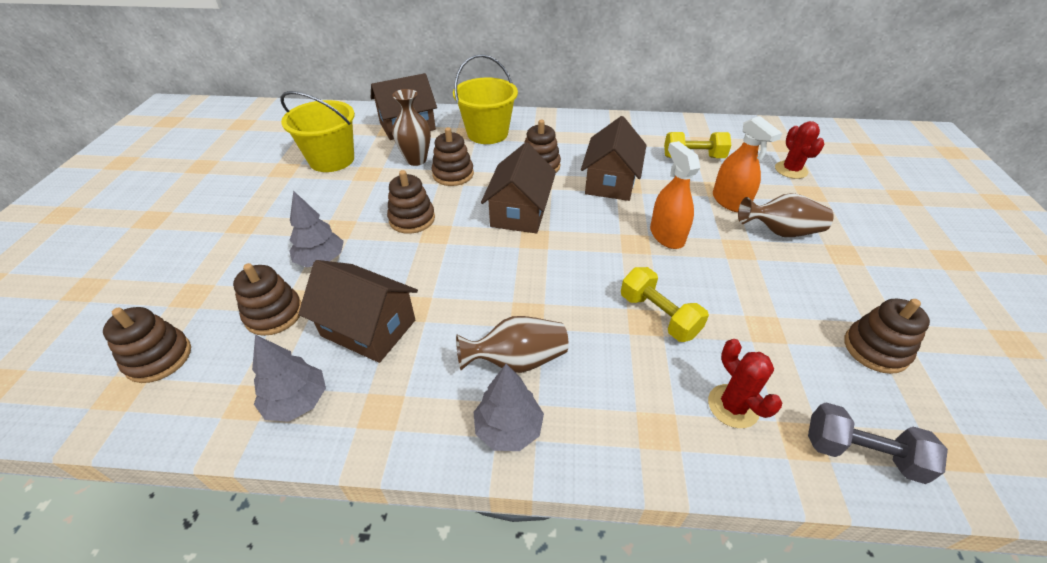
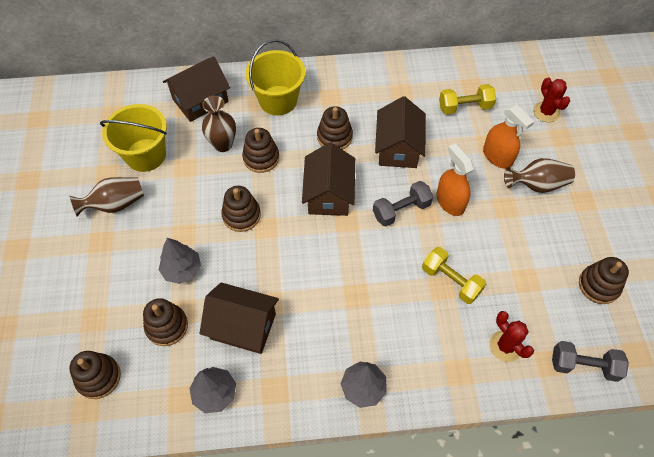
camera: 10 degrees left, 15 degrees up
(517, 360) = (357, 335): brown vase -> brown vase (115, 204)
(604, 236) = (401, 210): none -> grey dumbbell

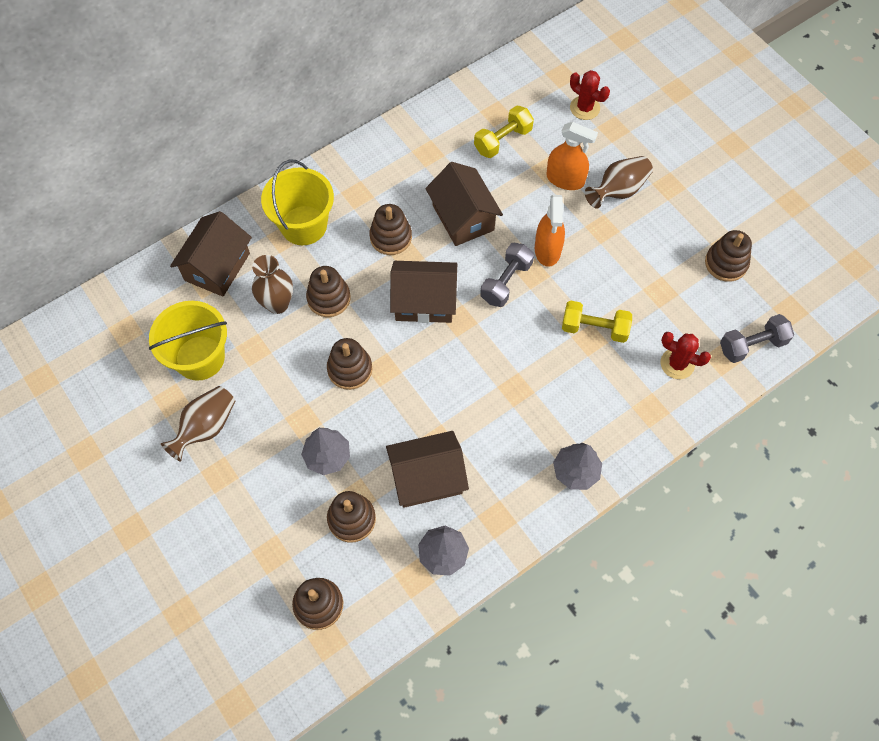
camera: 30 degrees left, 5 degrees up
(329, 194) = (424, 302): brown house -> brown house turned 60 degrees counterclockwise
(450, 202) = (547, 250): orange spray bottle -> orange spray bottle turned 120 degrees counterclockwise

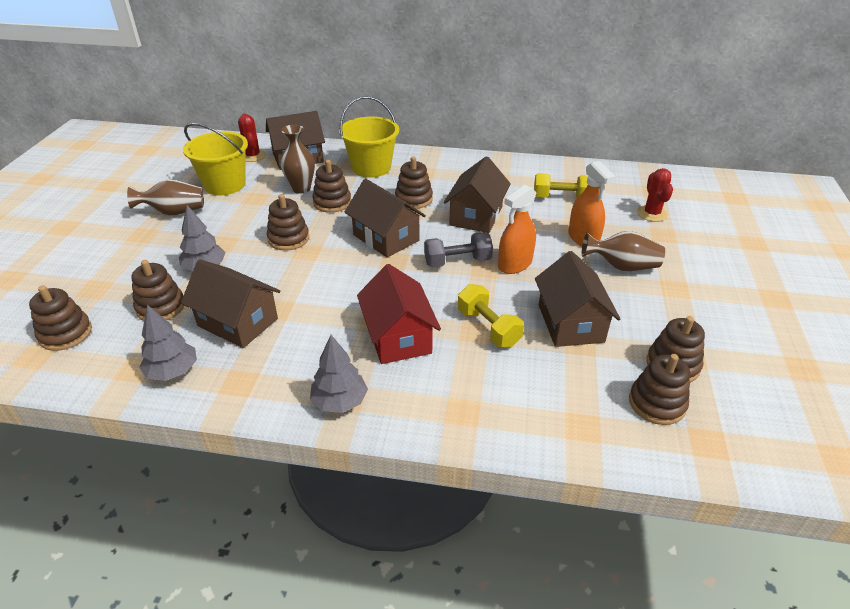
camera: 45 degrees right, 25 degrees down
(549, 389) = (398, 337): none -> red house
(638, 278) = (570, 323): none -> brown house
(677, 364) = (531, 398): red cactus -> red cactus (252, 156)
(743, 304) = (657, 403): none -> brown stacking toy
(752, 345) = (629, 439): grey dumbbell -> none

